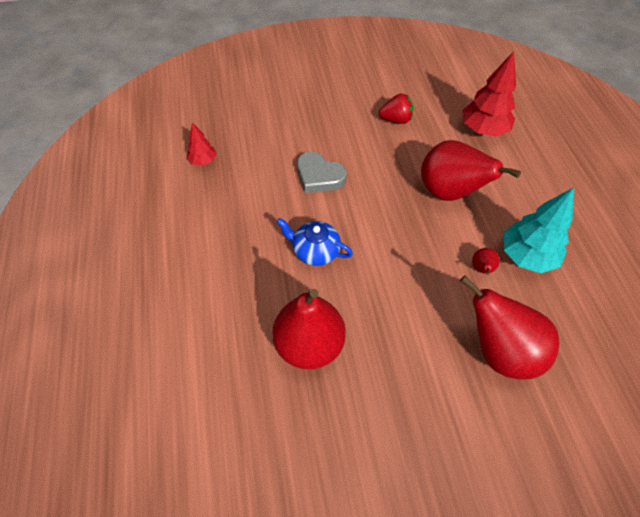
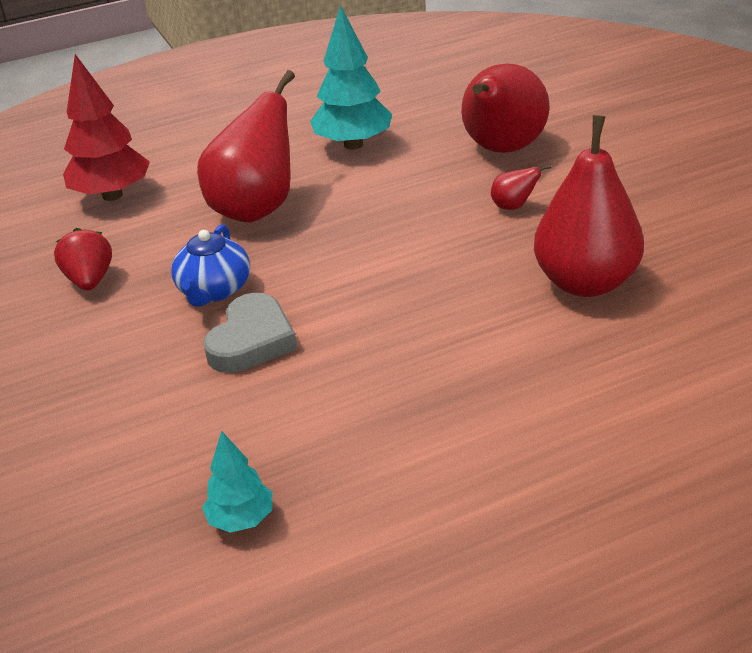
camera: 100 degrees left, 20 degrees down
(203, 161) = (241, 519): red tree -> turquoise tree
(315, 251) = (420, 311): blue teapot -> blue teapot (214, 290)
(481, 269) = (388, 171): red pear -> red pear (514, 206)

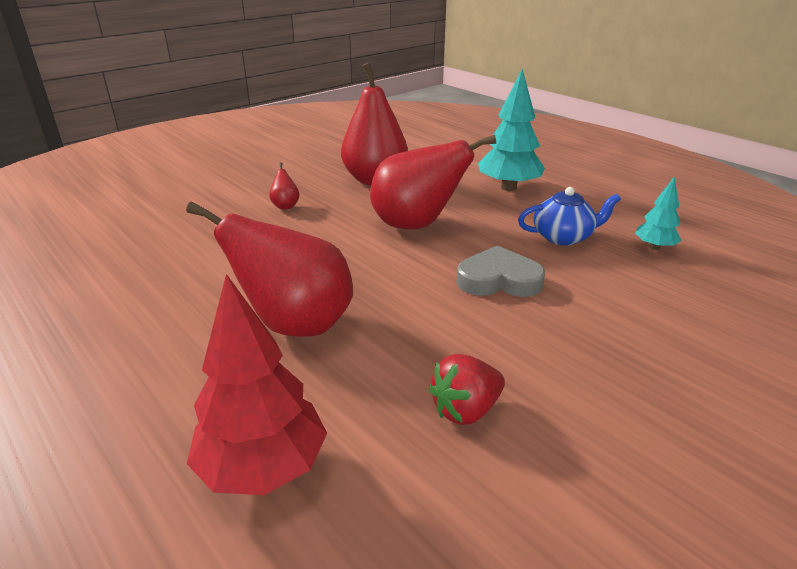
camera: 110 degrees left, 5 degrees down
(214, 290) = (444, 315): blue teapot -> blue teapot (563, 237)
(353, 144) = (159, 290): turquoise tree -> turquoise tree (508, 187)
(501, 150) = (193, 218): red pear -> red pear (417, 225)

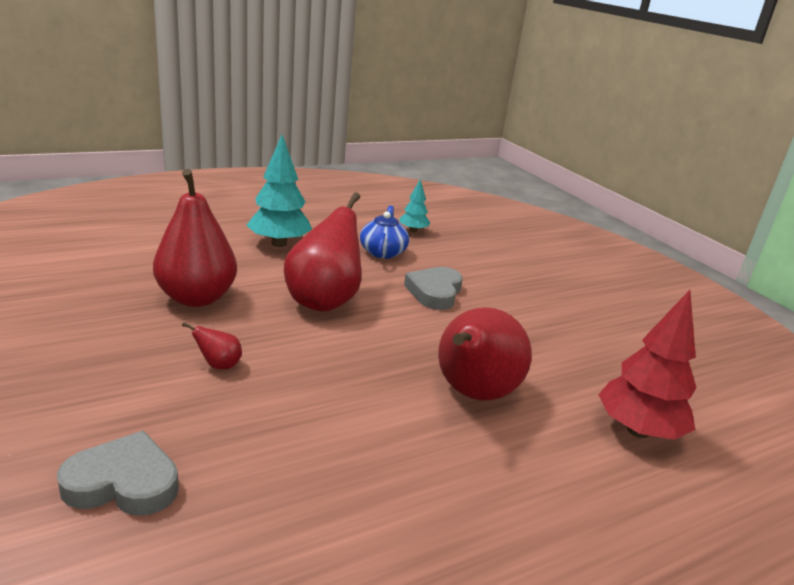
camera: 80 degrees left, 5 degrees down
(154, 207) = (123, 482): none -> grey heart
(465, 410) = (579, 343): red strawberry -> none

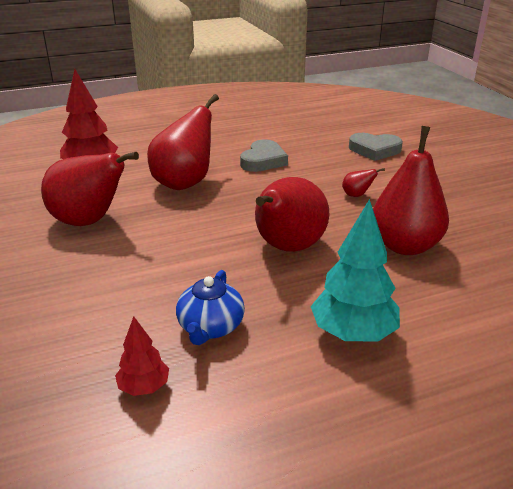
camera: 170 degrees left, 5 degrees up
(413, 231) = (144, 387): turquoise tree -> red tree
(435, 292) = (169, 264): grey heart -> grey heart (263, 160)
(547, 336) = (89, 221): none -> red pear

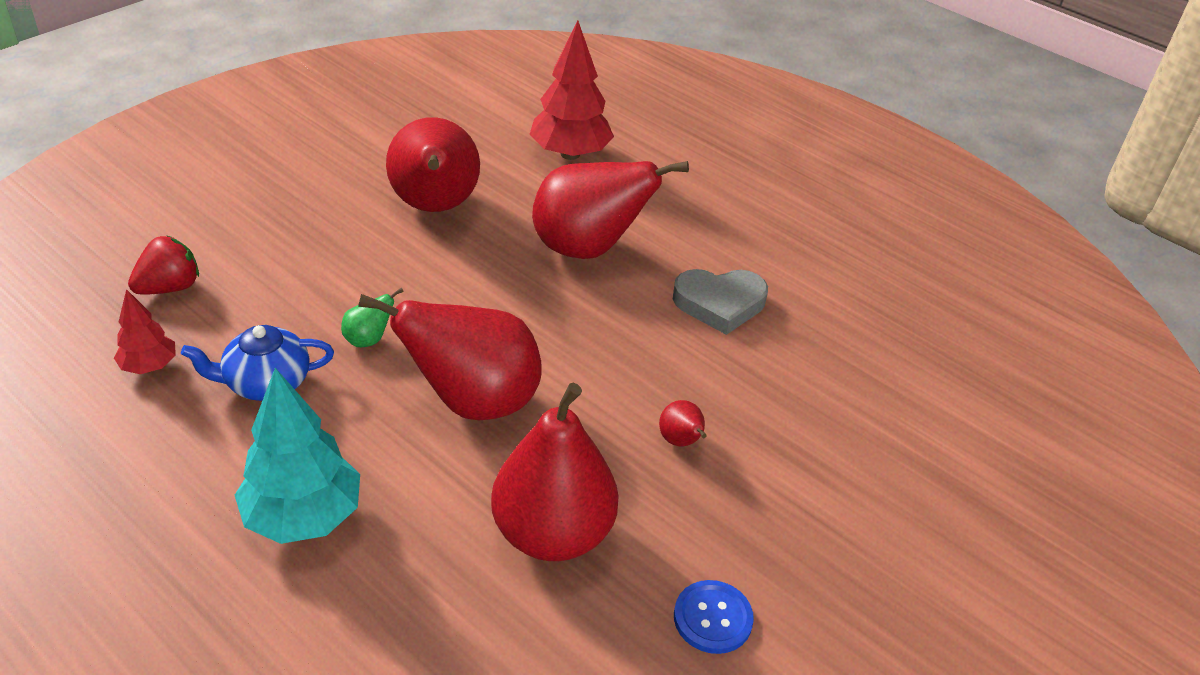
camera: 60 degrees right, 10 degrees up
(52, 360) = (169, 287): none -> red strawberry
(200, 274) = (369, 339): none -> green pear
(374, 150) = (876, 429): grey heart -> none
(476, 216) = (712, 618): none -> blue button

